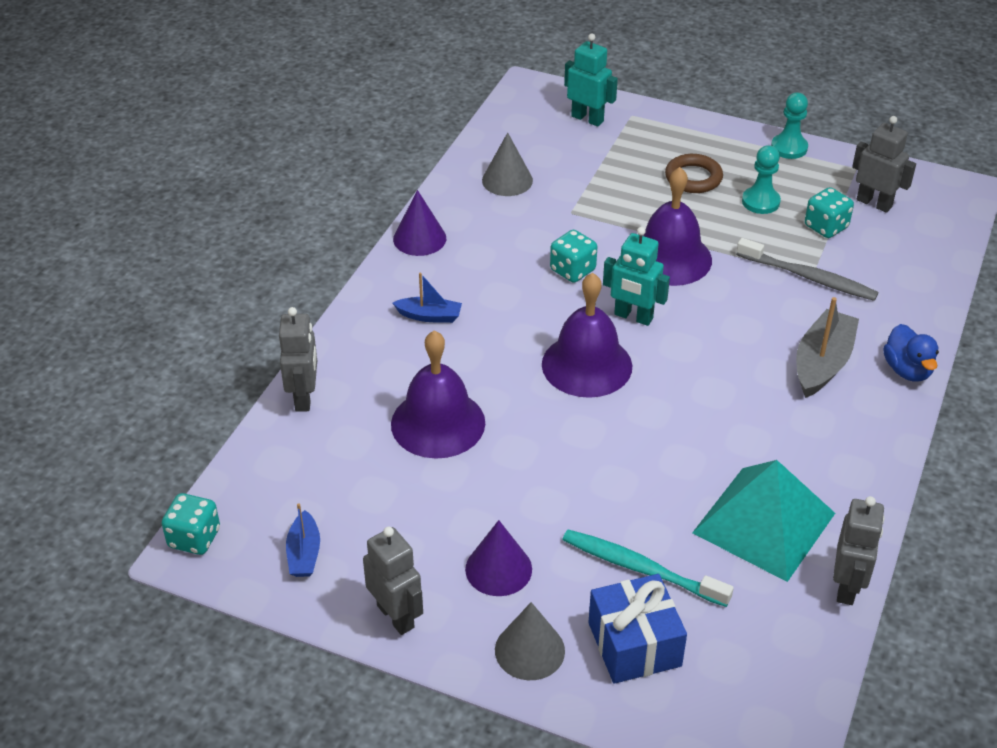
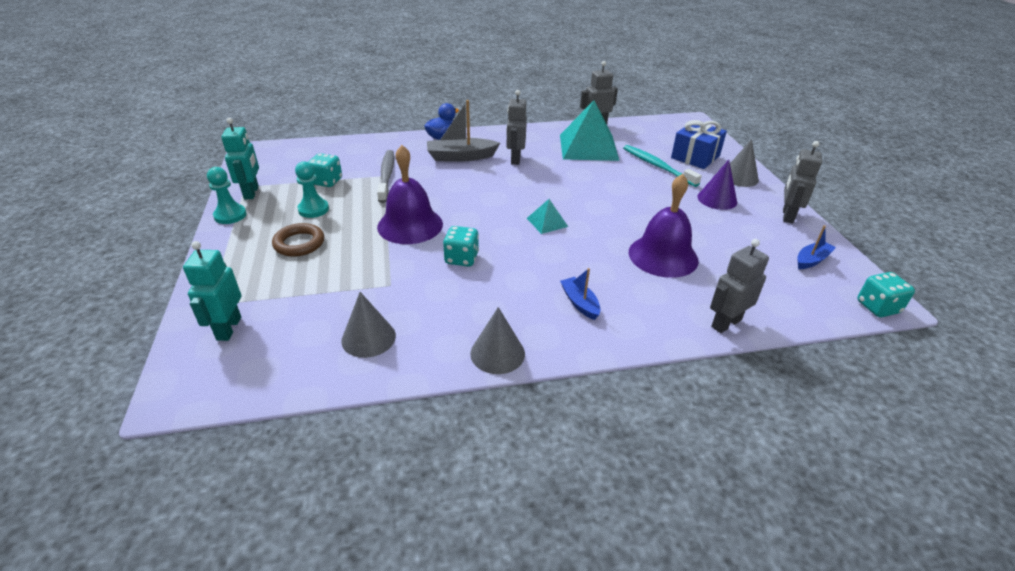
camera: 125 degrees left, 5 degrees down
(419, 238) = (497, 353): purple cone -> grey cone
(587, 365) = (547, 222): purple bell -> turquoise pyramid
(633, 317) = (485, 220): turquoise robot -> turquoise robot (252, 192)
(641, 568) = (657, 166): turquoise toothbrush -> turquoise toothbrush turned 150 degrees clockwise
(874, 203) = (287, 172): grey robot -> grey robot (515, 159)

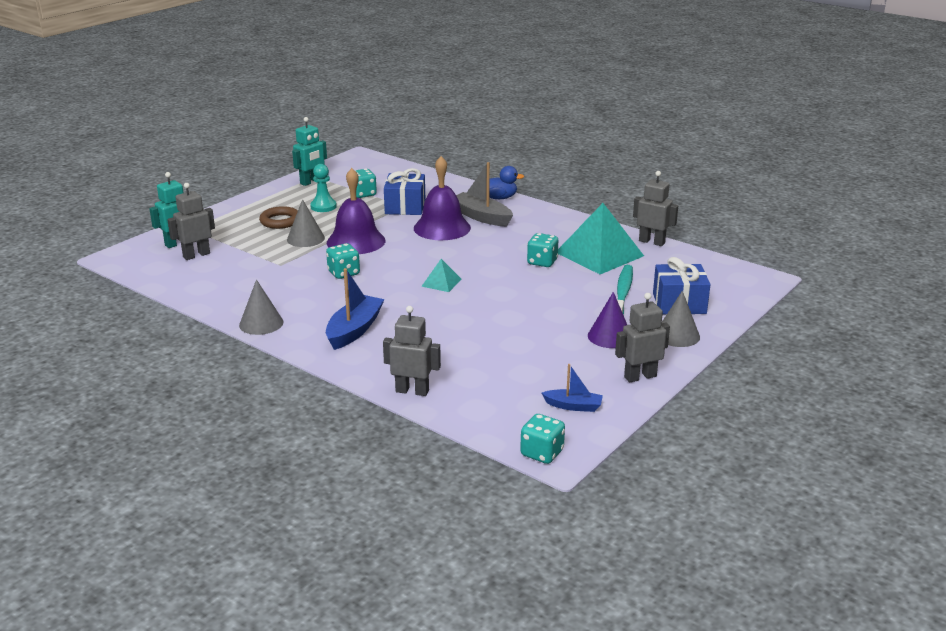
camera: 50 degrees right, 10 degrees down
(230, 215) = (277, 189): turquoise pawn -> none
(368, 338) = (222, 281): grey cone -> grey cone (305, 238)
(386, 176) = (405, 207): grey toothbrush -> blue gift
(515, 159) = (517, 236): grey robot -> grey robot (196, 255)
(571, 170) = (542, 262): none -> turquoise dice
(580, 303) = (354, 330): blue boat -> blue boat, size x1.69
(663, 256) = (468, 340): purple bell -> purple bell (442, 228)

